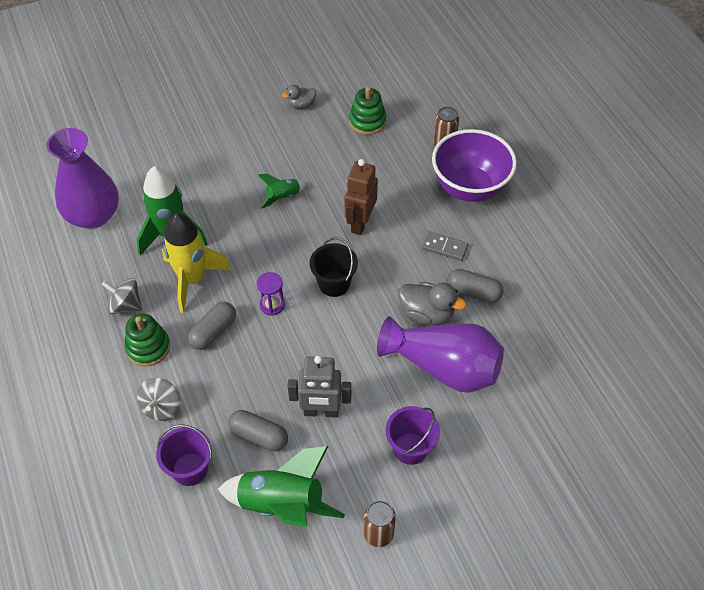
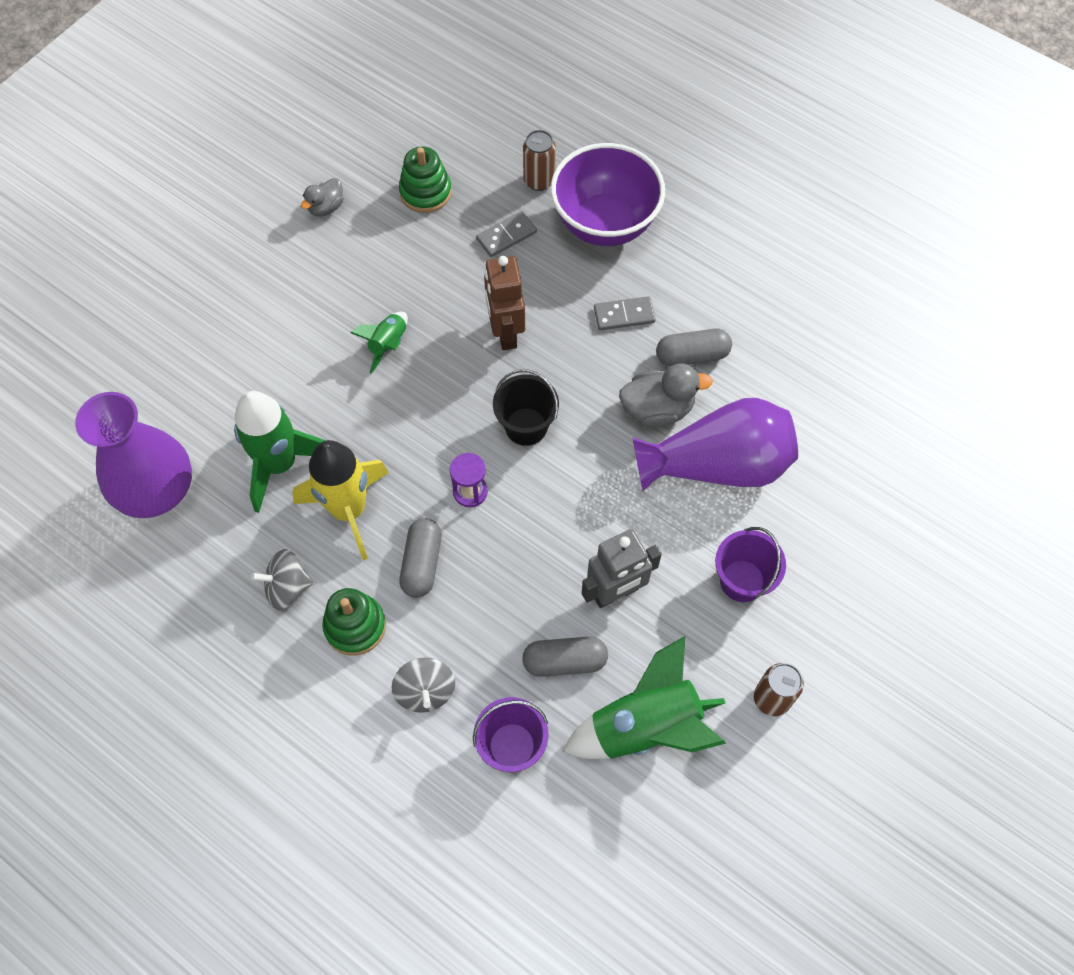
camera: 30 degrees left, 10 degrees up
(400, 167) = (506, 236): none -> grey domino

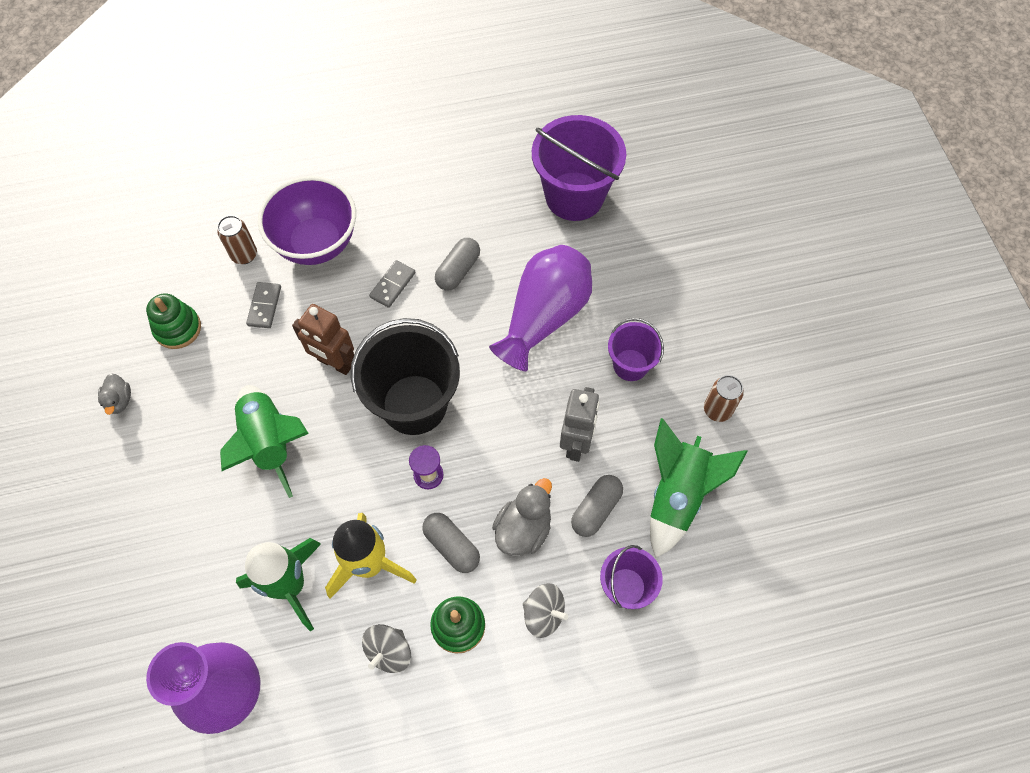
camera: 50 degrees left, 0 degrees up
(388, 345) = (270, 443): green rocket -> green rocket, size x1.92
(526, 426) = (414, 404): black bucket -> black bucket, size x1.81
(657, 409) = (476, 319): grey duck -> grey duck (523, 529)
(874, 391) = (574, 196): none -> purple bucket

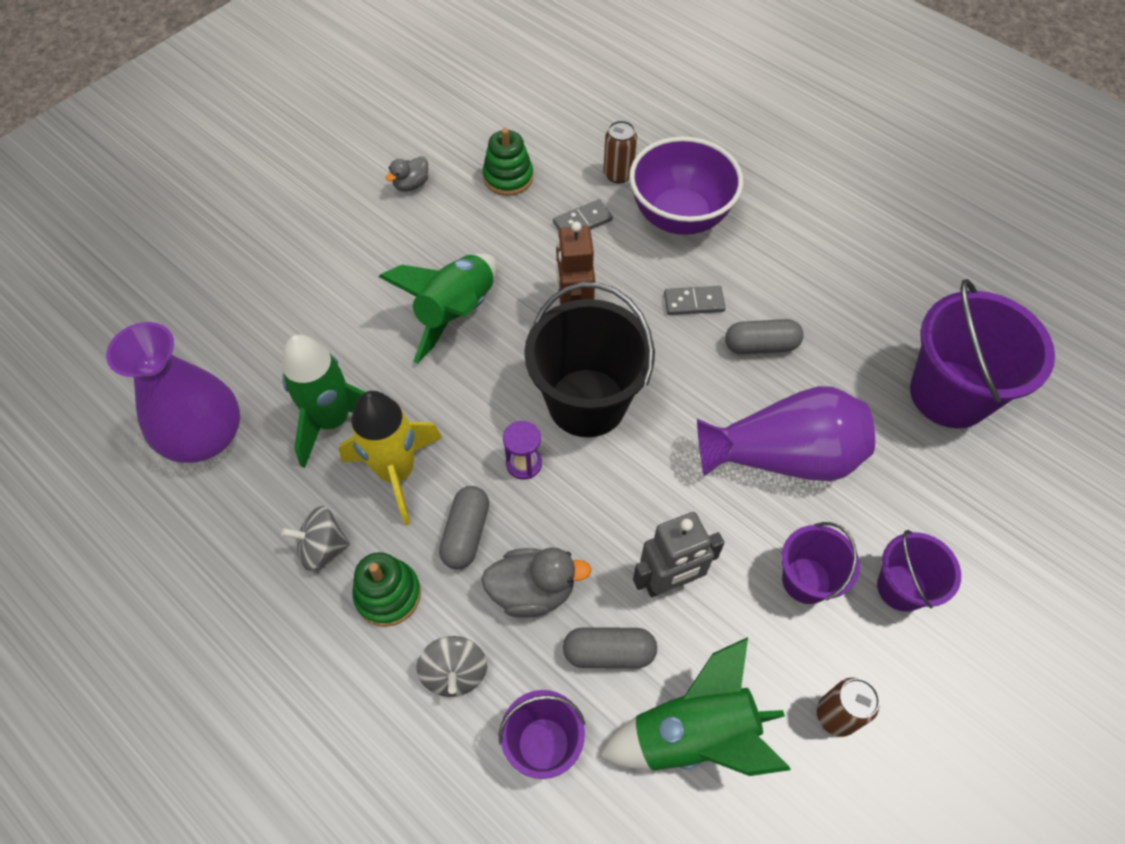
camera: 55 degrees right, 5 degrees down
(670, 318) = (901, 588): none -> purple bucket

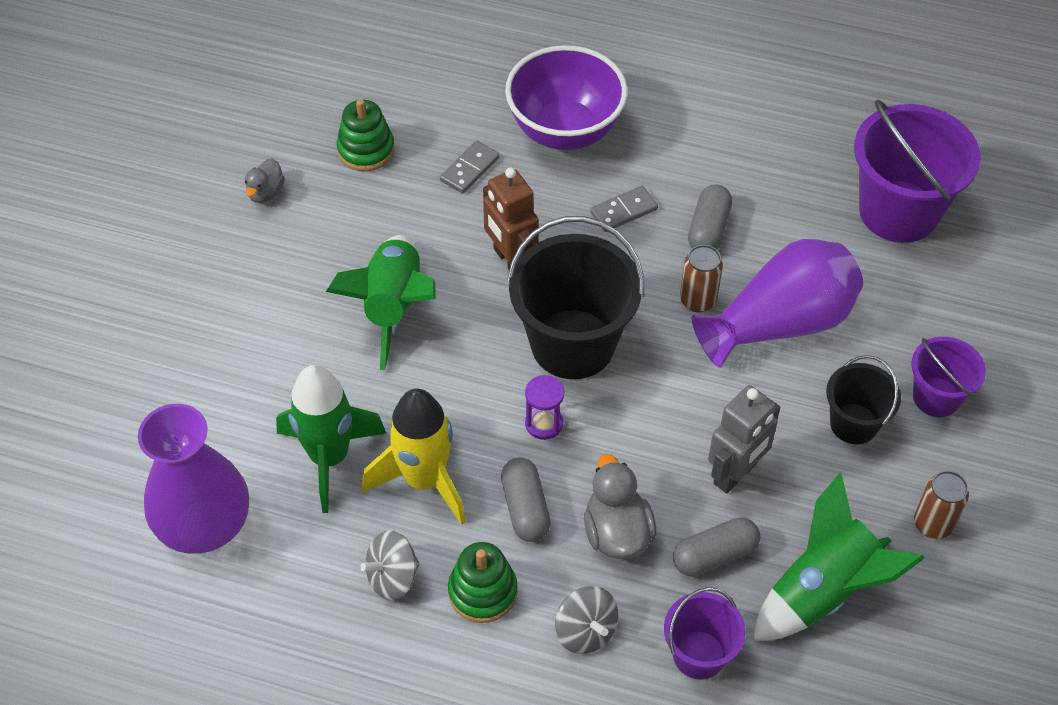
camera: 25 degrees left, 5 degrees down
(532, 591) = (617, 532): grey duck -> grey duck turned 75 degrees counterclockwise
(618, 174) = (479, 108): brown can -> brown can (698, 300)
(761, 345) = (708, 229): grey capsule -> grey capsule turned 45 degrees counterclockwise
(806, 580) = (854, 423): purple bucket -> black bucket

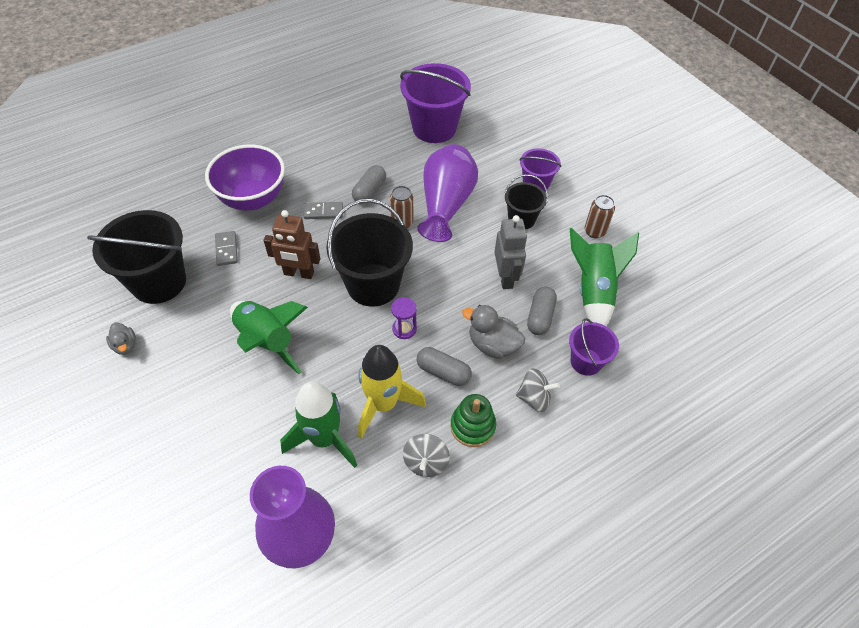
camera: 50 degrees left, 0 degrees up
(366, 150) = (159, 282): green stacking toy -> black bucket
(623, 211) = (323, 212): grey domino -> grey domino turned 75 degrees clockwise
(708, 229) = (369, 191): grey capsule -> grey capsule turned 60 degrees clockwise

